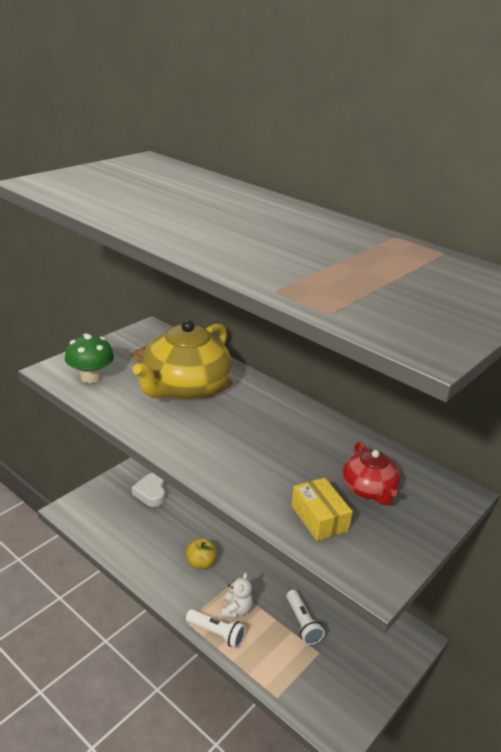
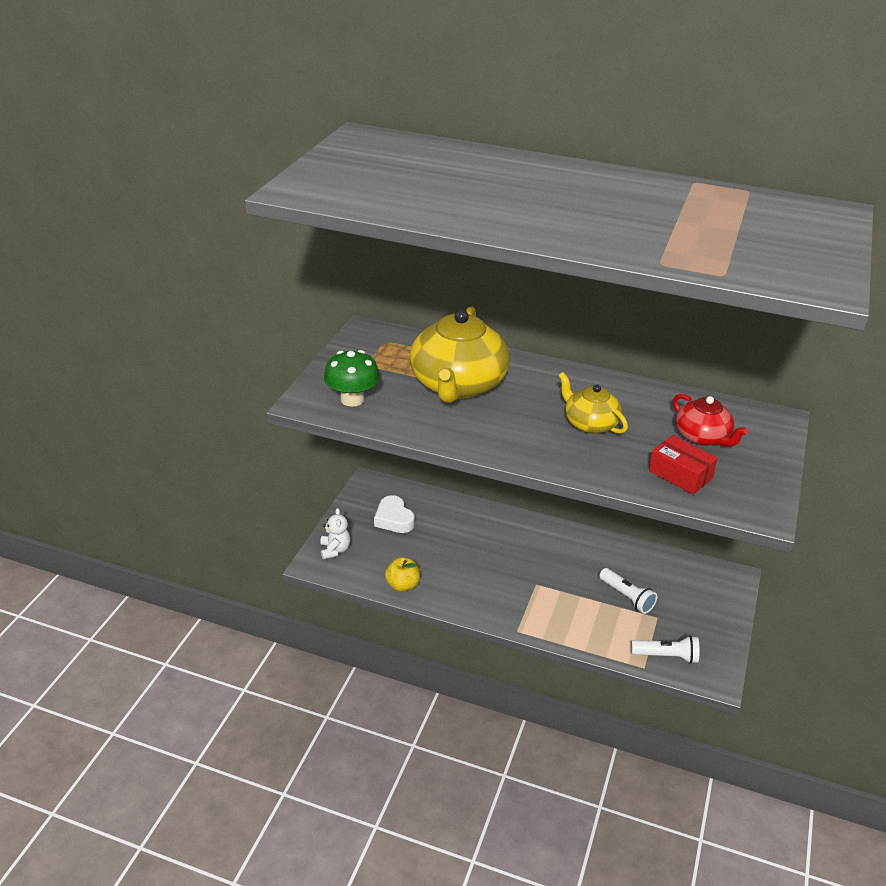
camera: 20 degrees left, 5 degrees up
(200, 563) = (494, 573): yellow apple -> yellow apple (402, 585)
(216, 633) = (554, 632): white flashlight -> white flashlight (666, 656)
(236, 610) = (558, 605): white teddy bear -> white teddy bear (335, 550)
(271, 448) = (590, 423): none -> yellow teapot
(319, 518) = (680, 474): yellow box -> red box

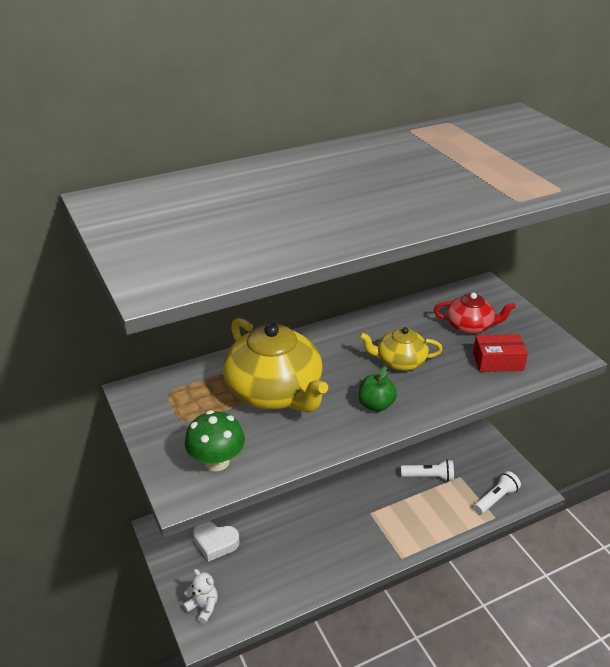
camera: 45 degrees left, 0 degrees up
(402, 585) = (288, 591): yellow apple -> none
(518, 437) = (375, 405): none -> green apple

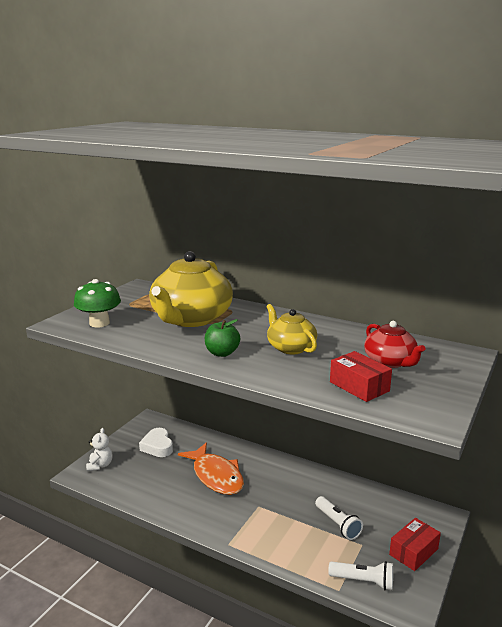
camera: 55 degrees right, 15 degrees down
(304, 520) = (216, 476): none -> orange fish
(486, 454) = (413, 552): none -> red box

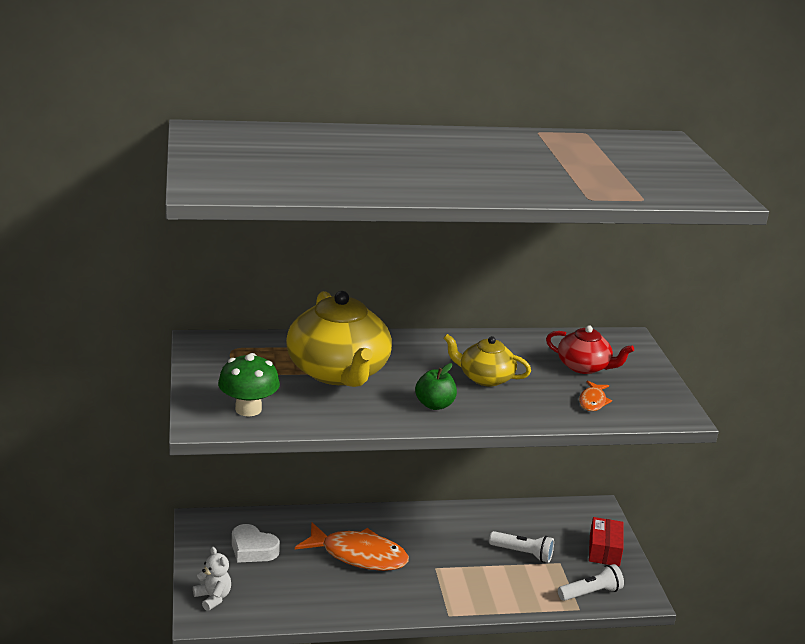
camera: 40 degrees left, 5 degrees up
(359, 386) = (593, 401): red box -> orange fish

